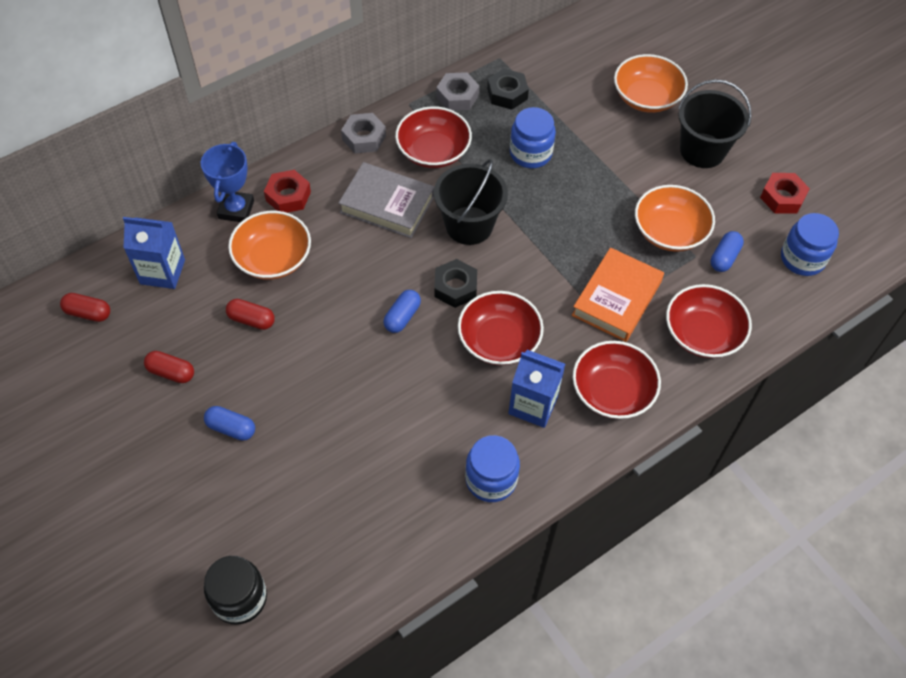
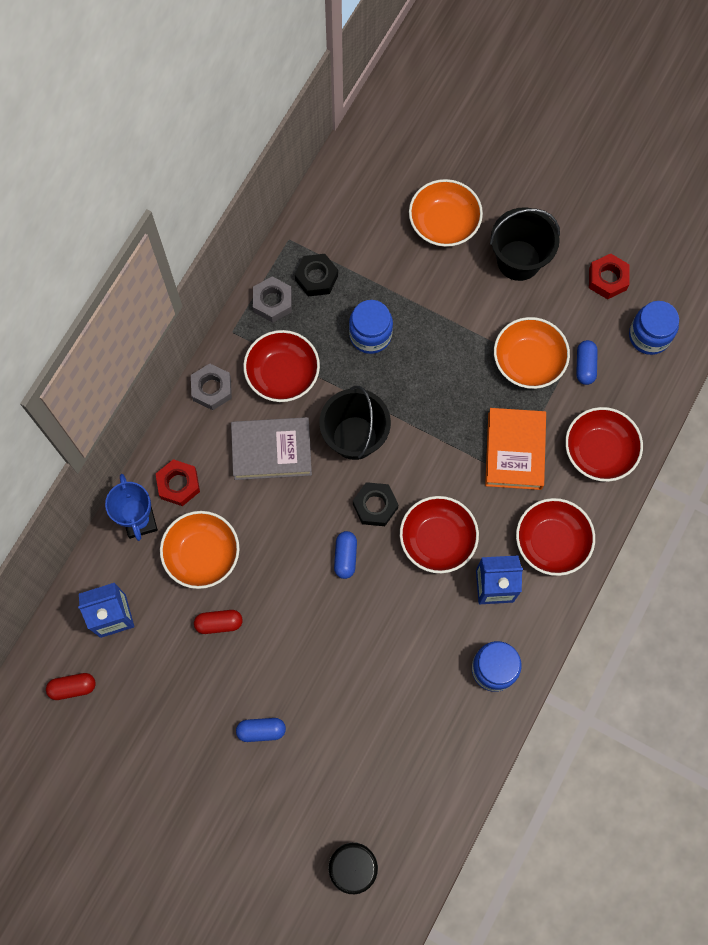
camera: 25 degrees left, 15 degrees up
(171, 372) = (180, 706): red capsule -> none

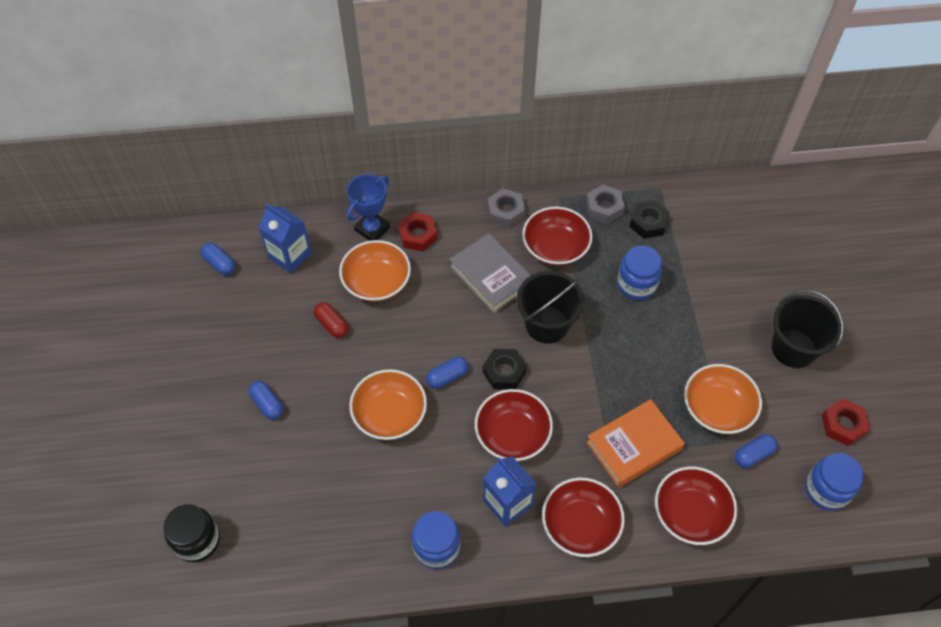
camera: 55 degrees right, 15 degrees down
(73, 687) = (220, 264): red capsule -> blue capsule
(444, 223) = (771, 278): orange bowl -> orange bowl (389, 414)

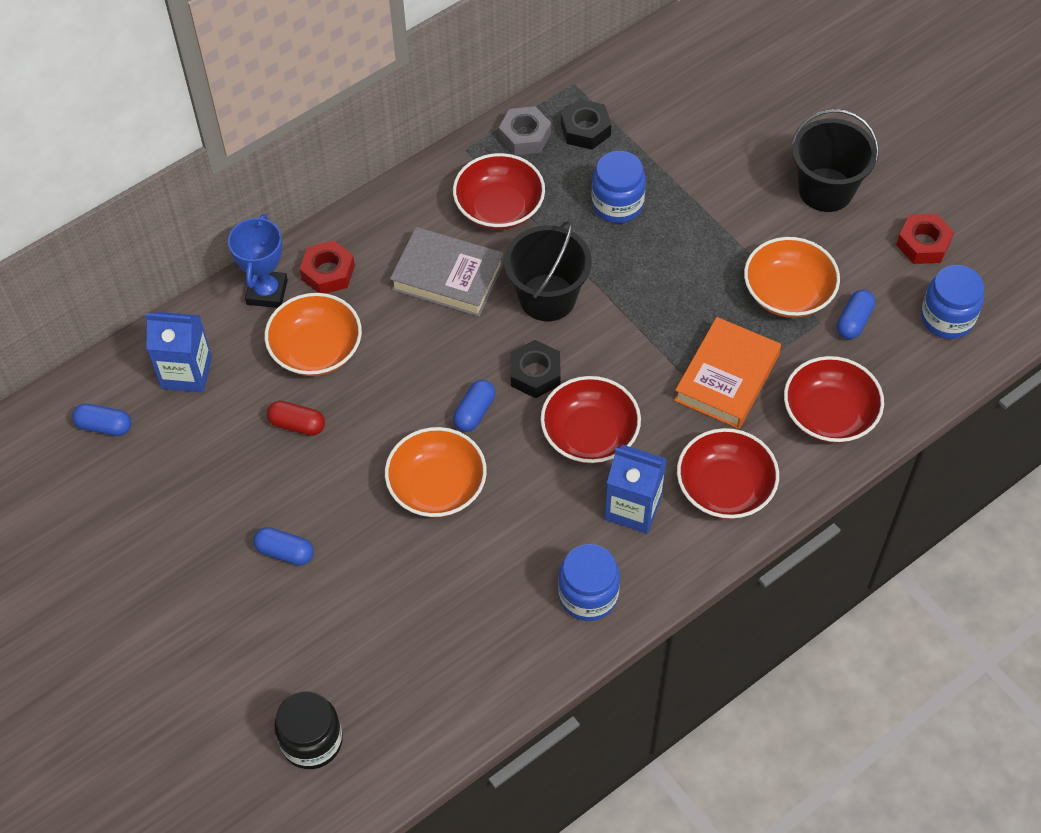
camera: 30 degrees left, 0 degrees up
(506, 211) = (414, 195): grey nut -> none

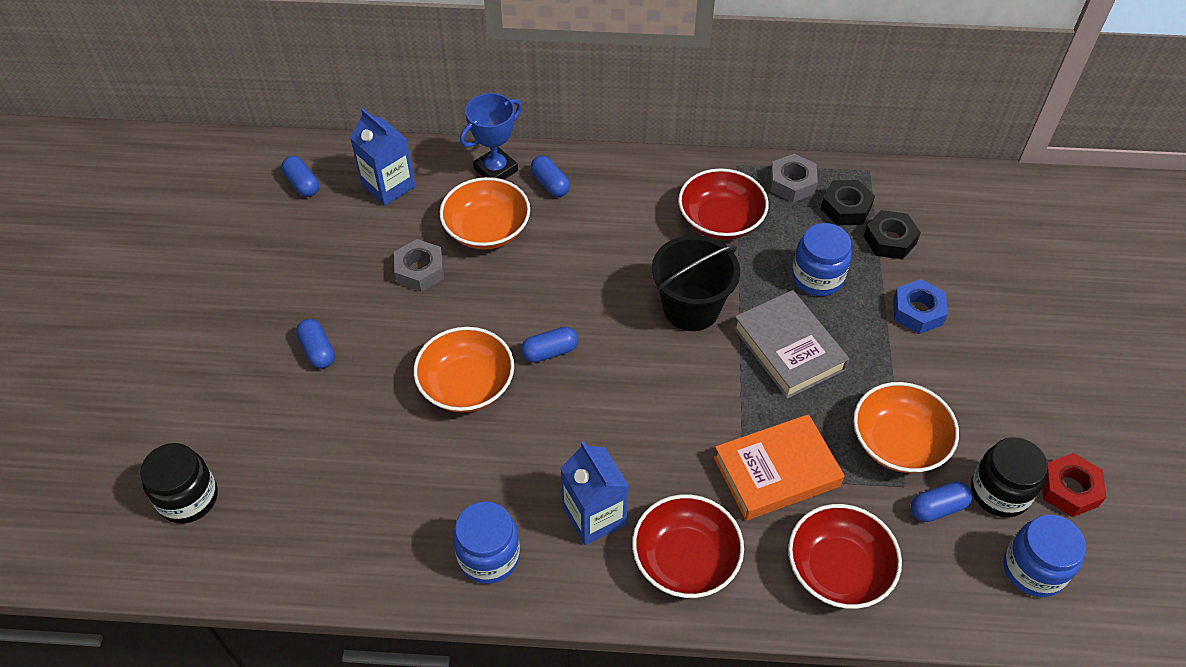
camera: 40 degrees right, 5 degrees down
(297, 424) = (420, 270): red capsule -> grey nut
(328, 272) = (550, 184): red nut -> blue capsule
(448, 276) = (631, 243): grey book -> grey book (788, 348)
(535, 374) = (624, 357): black nut -> black nut (889, 240)
(590, 434) = (619, 433): red bowl -> none
(713, 180) = (917, 311): none -> blue nut
(825, 190) = (1014, 383): black bucket -> none
(882, 279) = (999, 492): none -> black jar

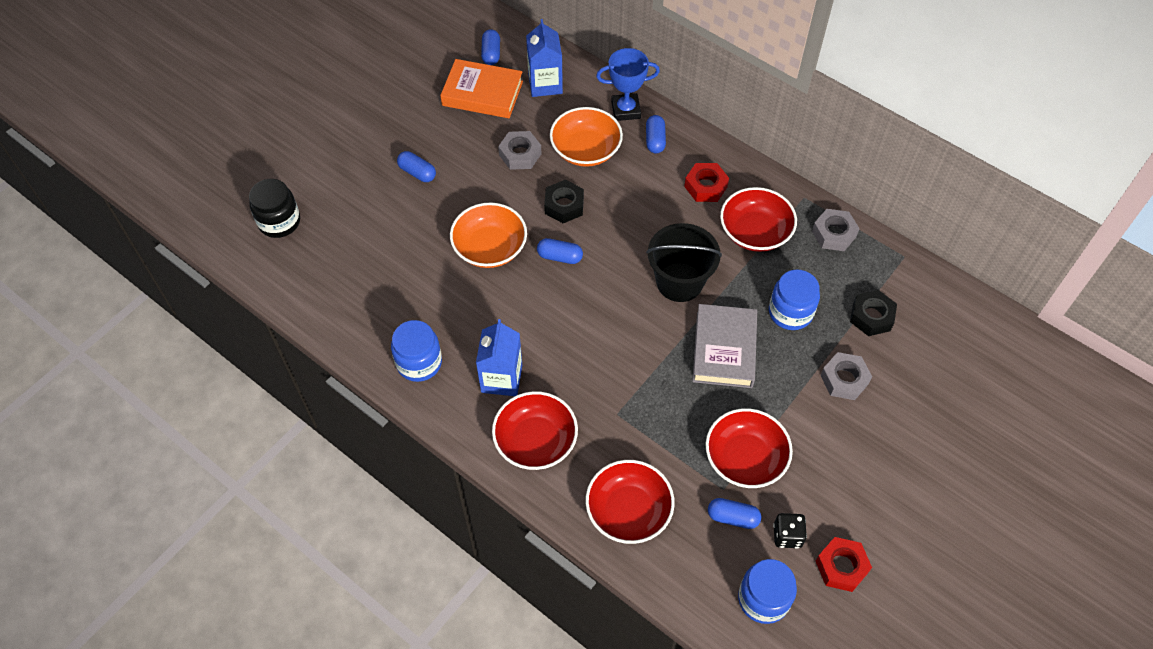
camera: 35 degrees right, 5 degrees up
(317, 350) = (417, 172): blue capsule -> blue capsule turned 60 degrees counterclockwise
(637, 202) = (705, 186): none -> red nut
(776, 472) = (642, 425): orange book -> orange book (482, 93)
(846, 208) = (859, 274): black nut -> black nut (564, 205)
(898, 442) = (745, 458): orange bowl -> red bowl
(917, 311) = (844, 379): blue nut -> grey nut
(999, 492) = (787, 536): black jar -> black dice

